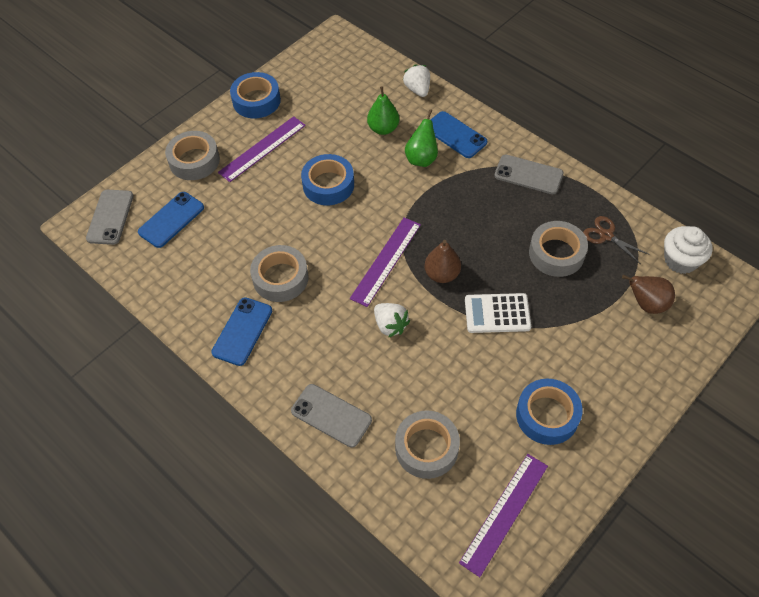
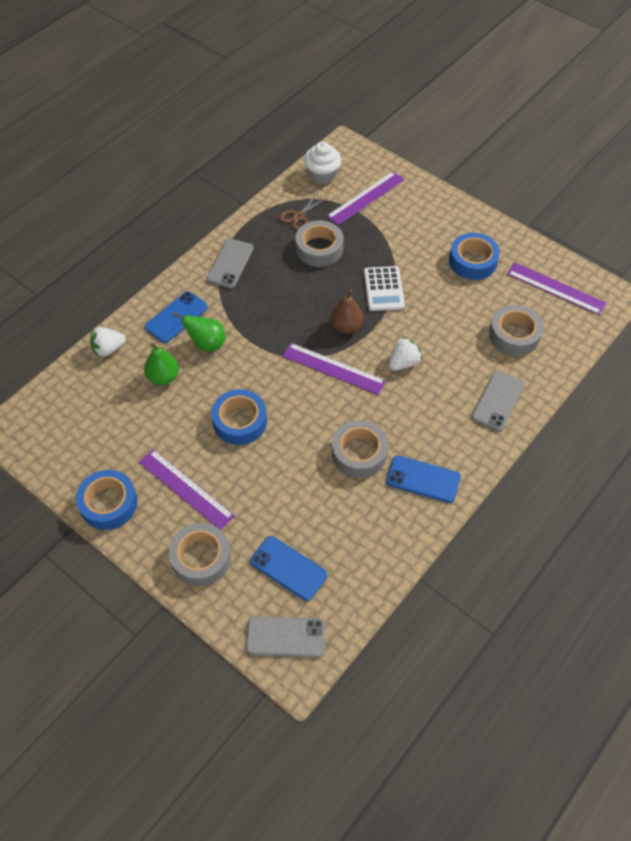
camera: 95 degrees left, 0 degrees up
(646, 304) = (365, 198): brown pear -> purple ruler

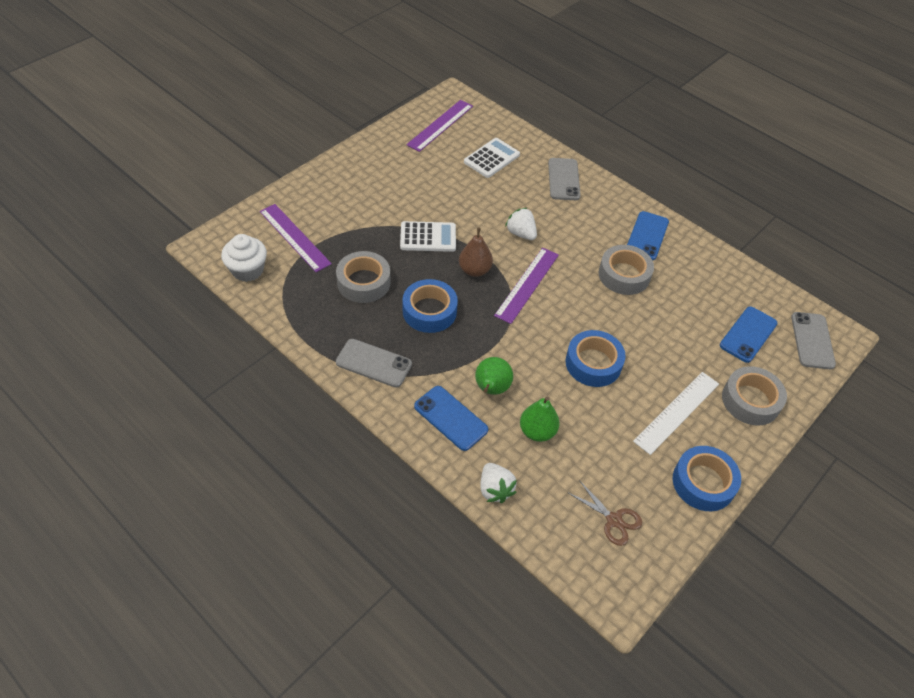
camera: 90 degrees left, 5 degrees down
(185, 488) = (677, 412): purple ruler -> white ruler
(299, 216) = (310, 296): brown scissors -> brown scissors (613, 520)
(472, 261) = (400, 171): blue tape -> blue tape (429, 311)
(497, 401) = (563, 179): grey phone -> grey phone turned 60 degrees clockwise
(514, 335) = (491, 158): grey tape -> white calculator

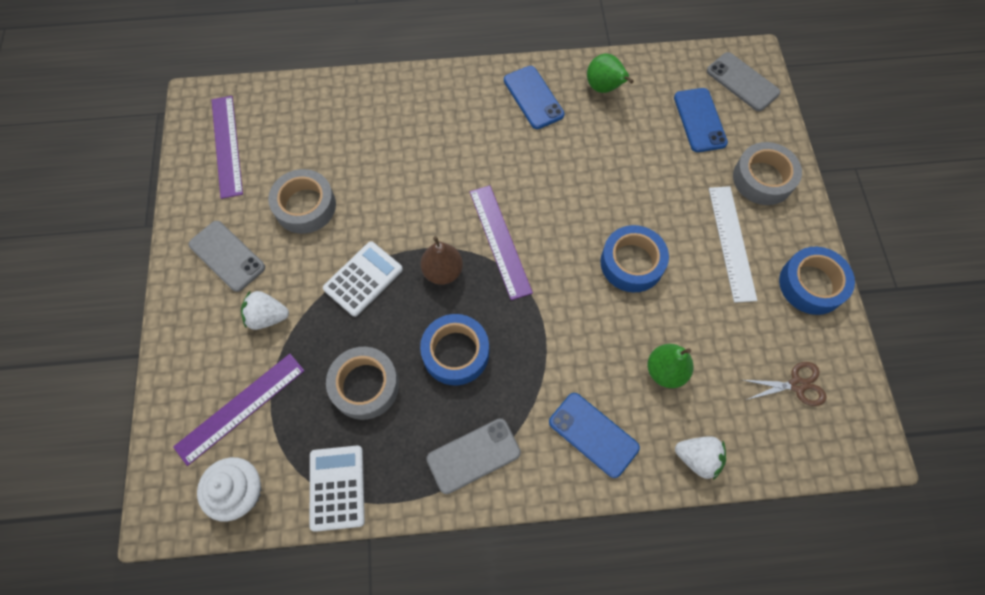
camera: 45 degrees left, 15 degrees up
(294, 237) = (240, 408): purple ruler -> purple ruler turned 45 degrees counterclockwise
(451, 418) = (593, 434): blue phone -> blue phone turned 45 degrees clockwise
(491, 158) = (318, 139): white calculator -> white calculator (337, 487)
(491, 389) = (590, 372): green pear -> green pear (604, 88)
(521, 233) = (436, 194): white strawberry -> white strawberry (267, 317)
(563, 179) = (405, 103): grey phone -> grey phone (227, 256)
(624, 275) = (559, 154): grey tape -> grey tape (305, 206)

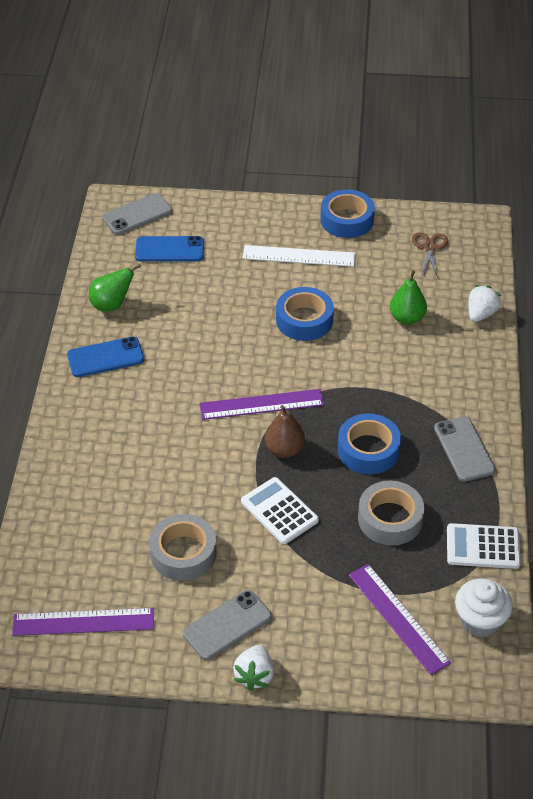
camera: 80 degrees left, 20 degrees down
(267, 317) = (305, 592): white strawberry -> white strawberry (254, 675)
(593, 434) = (455, 371): blue phone -> none
(763, 179) = (242, 224): grey tape -> none

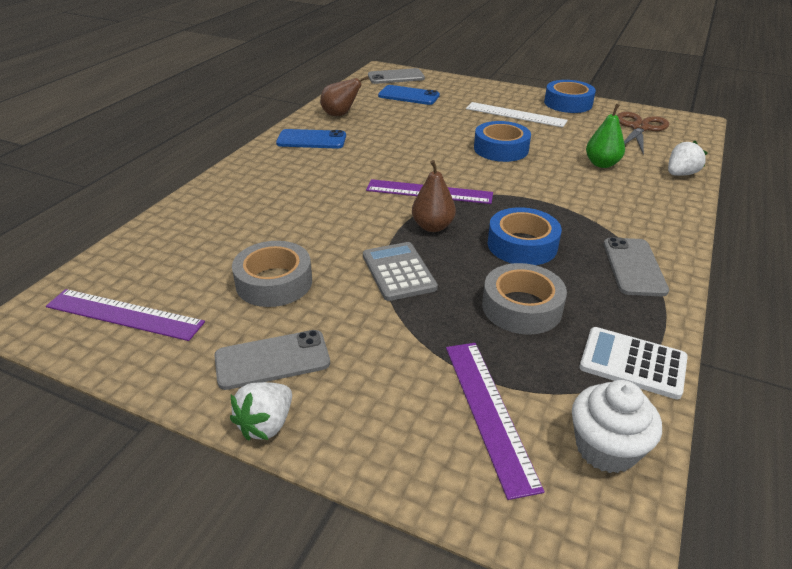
camera: 20 degrees right, 10 degrees down
(111, 305) = (340, 114): green pear -> brown pear
(279, 511) = (399, 272): white calculator -> grey calculator
(429, 247) = (639, 128): brown scissors -> brown scissors, size x1.52

